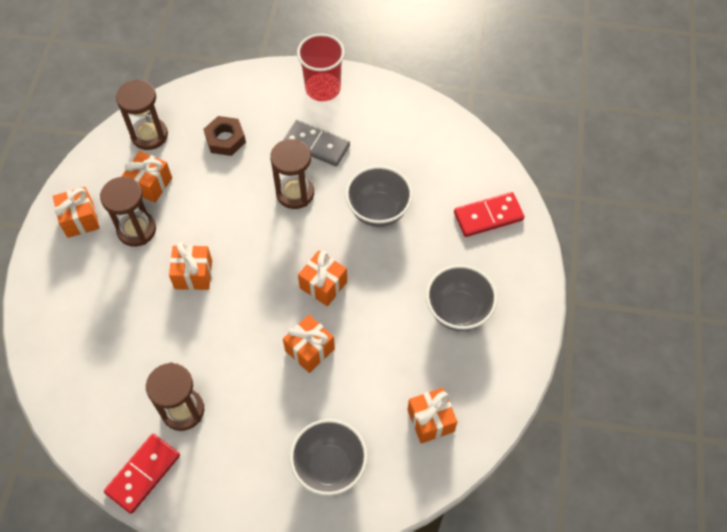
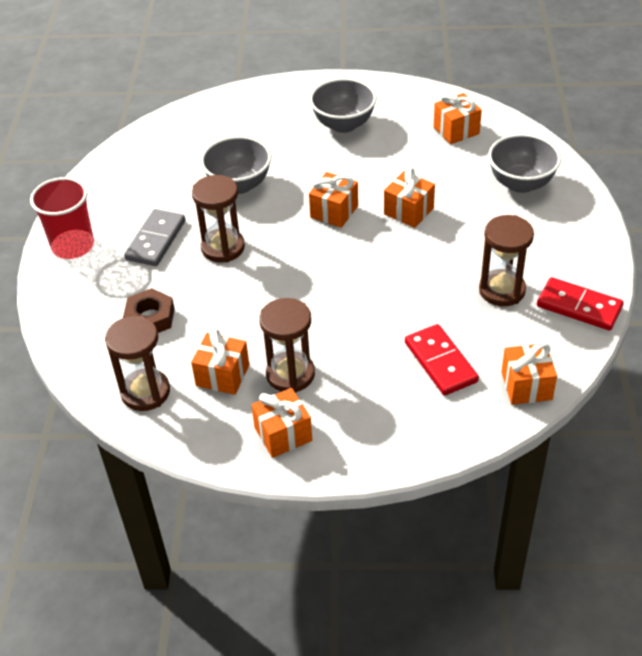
camera: 95 degrees left, 15 degrees down
(193, 274) = (341, 312): orange gift -> orange gift (526, 386)
(488, 216) = (237, 115): red domino -> red domino (441, 362)

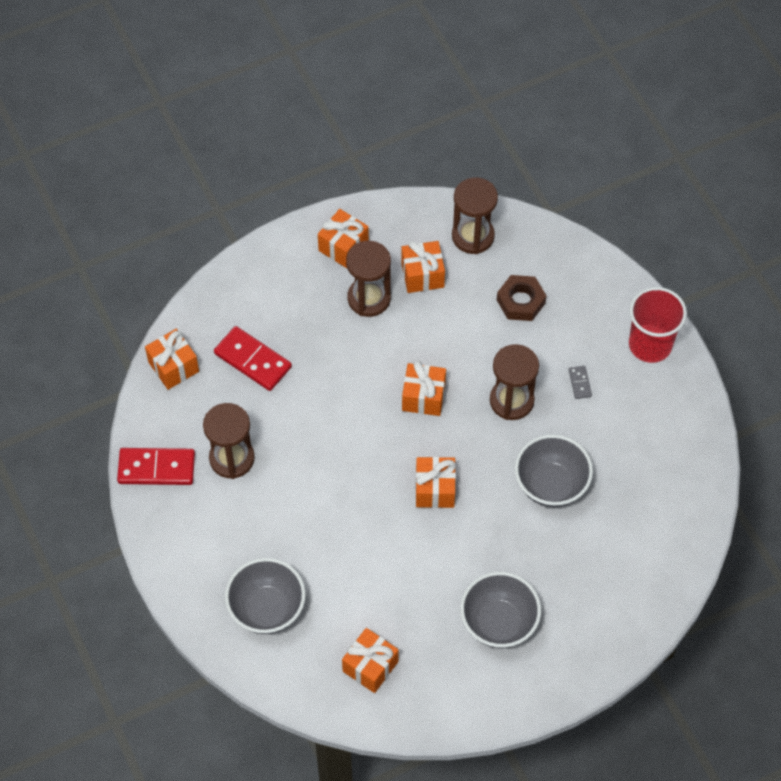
camera: 150 degrees right, 15 degrees up
(155, 240) = (580, 383): grey domino -> grey domino, size x0.47
(408, 211) = (362, 521): orange gift -> orange gift (423, 397)

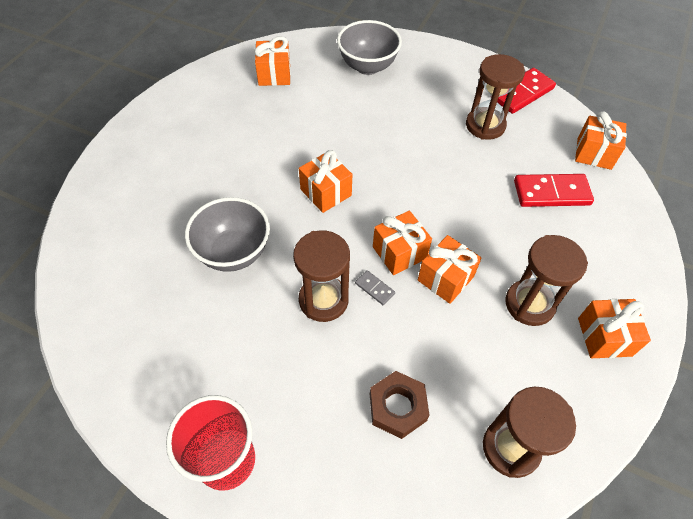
camera: 140 degrees right, 5 degrees down
(422, 275) = (511, 363): orange gift -> orange gift (445, 278)
(498, 623) = (205, 140): grey bowl -> none
(580, 383) = (272, 361): grey domino -> grey domino (374, 288)

